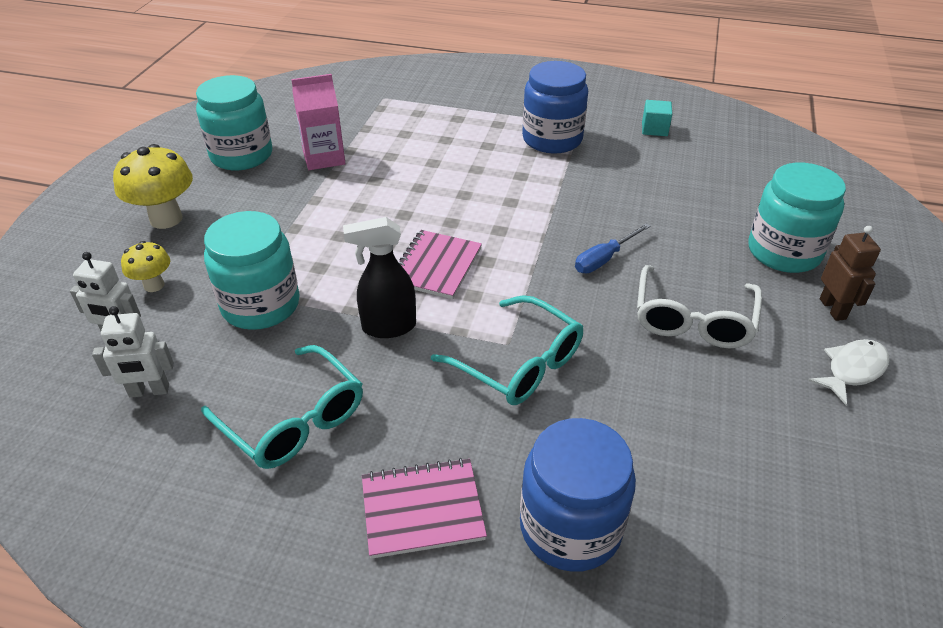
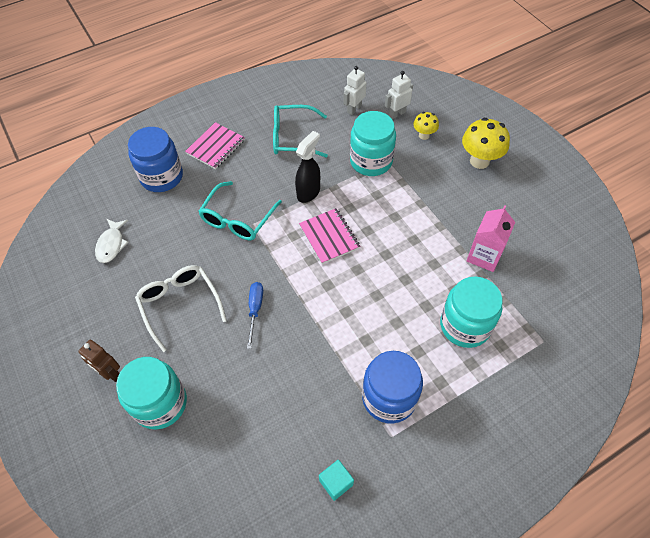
camera: 135 degrees right, 15 degrees up
(241, 155) = (523, 220): turquoise jar -> turquoise jar (465, 325)
(519, 363) = (237, 219): turquoise glasses -> turquoise glasses turned 60 degrees counterclockwise
(852, 370) = (84, 334): white fish -> white fish (111, 244)

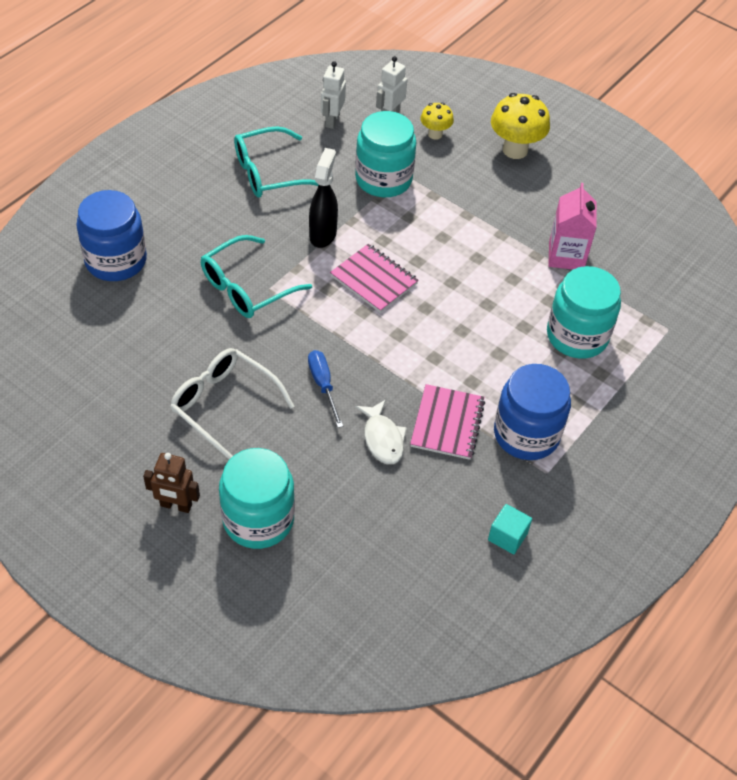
camera: 25 degrees left, 5 degrees down
(111, 244) = (92, 359): white fish -> white fish (382, 438)
(215, 147) = (171, 207): pink notebook -> pink notebook (447, 423)
(237, 219) = (247, 287): turquoise glasses -> turquoise glasses turned 45 degrees clockwise

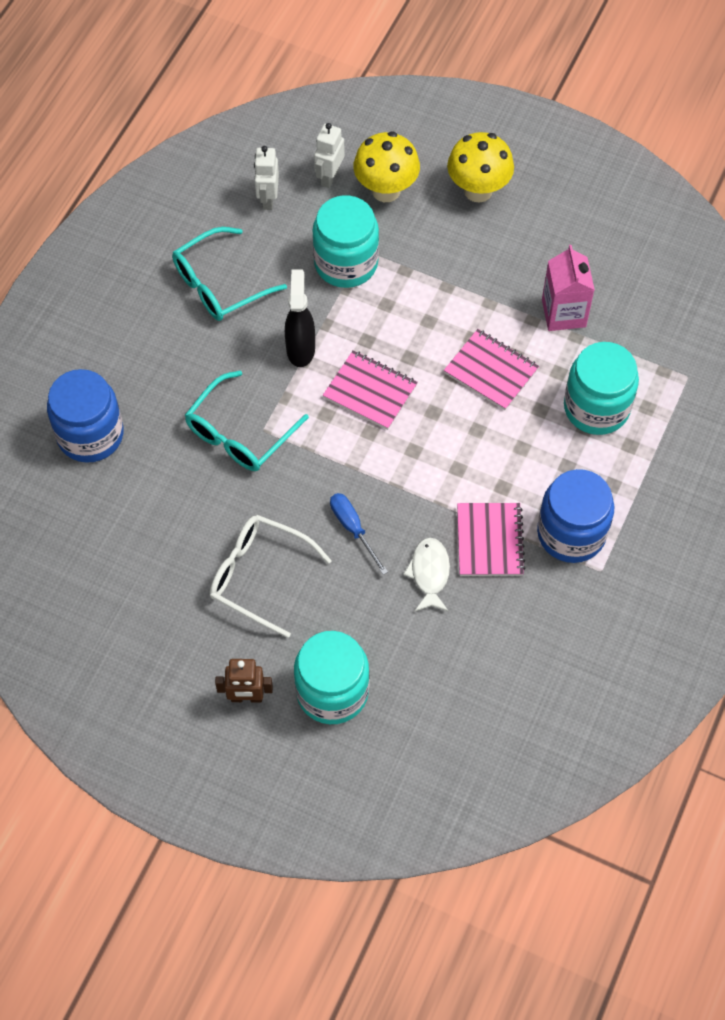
camera: 10 degrees left, 10 degrees up
(382, 438) = (429, 573): white fish -> white fish turned 150 degrees counterclockwise
(435, 134) = (386, 190): yellow mushroom -> yellow mushroom, size x1.75
(487, 287) = (491, 371): none -> pink notebook
(507, 536) = (579, 649): turquoise cube -> none

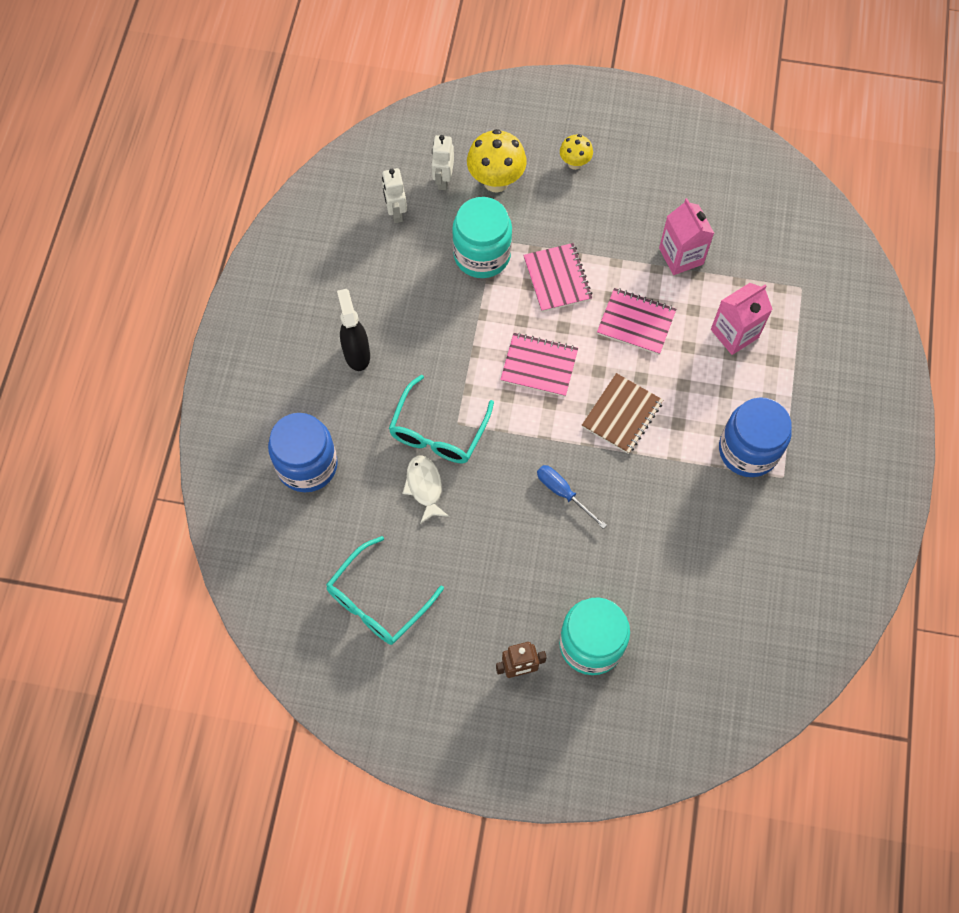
camera: 15 degrees left, 5 degrees up
(219, 284) = (378, 300): turquoise glasses -> turquoise glasses (378, 601)
(259, 576) = (496, 556): white glasses -> none
(300, 349) = (467, 342): black spray bottle -> black spray bottle (356, 353)
(429, 573) = (640, 516): white fish -> white fish (424, 487)
(444, 463) = (622, 414): none -> brown notebook
(478, 190) = (575, 163): yellow mushroom -> yellow mushroom, size x0.57
(489, 541) = (682, 474): pink notebook -> pink notebook (557, 279)
(596, 407) = (734, 333): turquoise jar -> pink carton

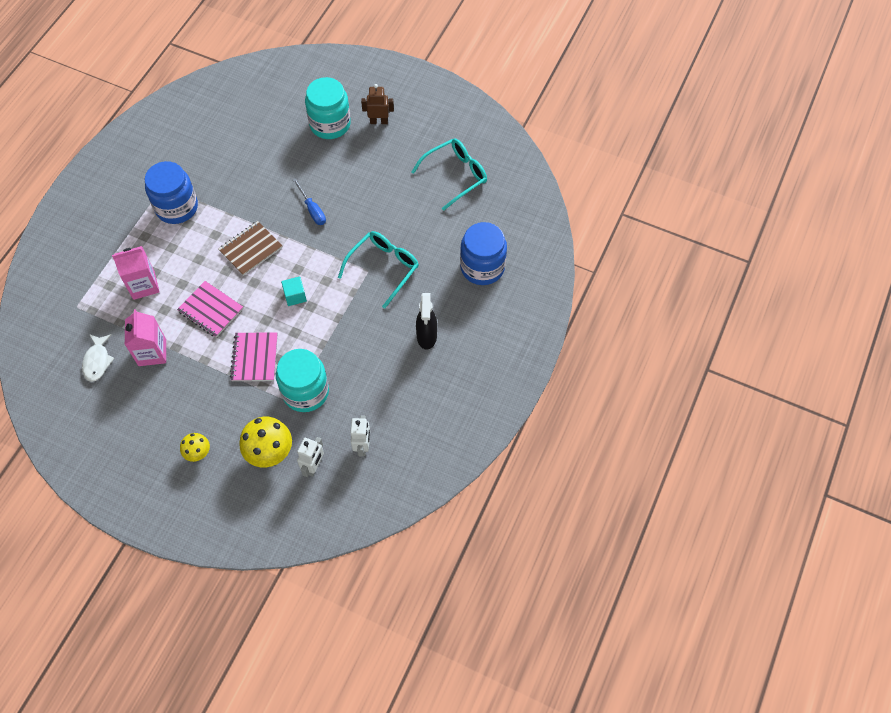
camera: 165 degrees left, 5 degrees down
(424, 487) = (404, 234): white fish -> white fish (97, 361)
(539, 366) = (295, 296): pink notebook -> turquoise cube

